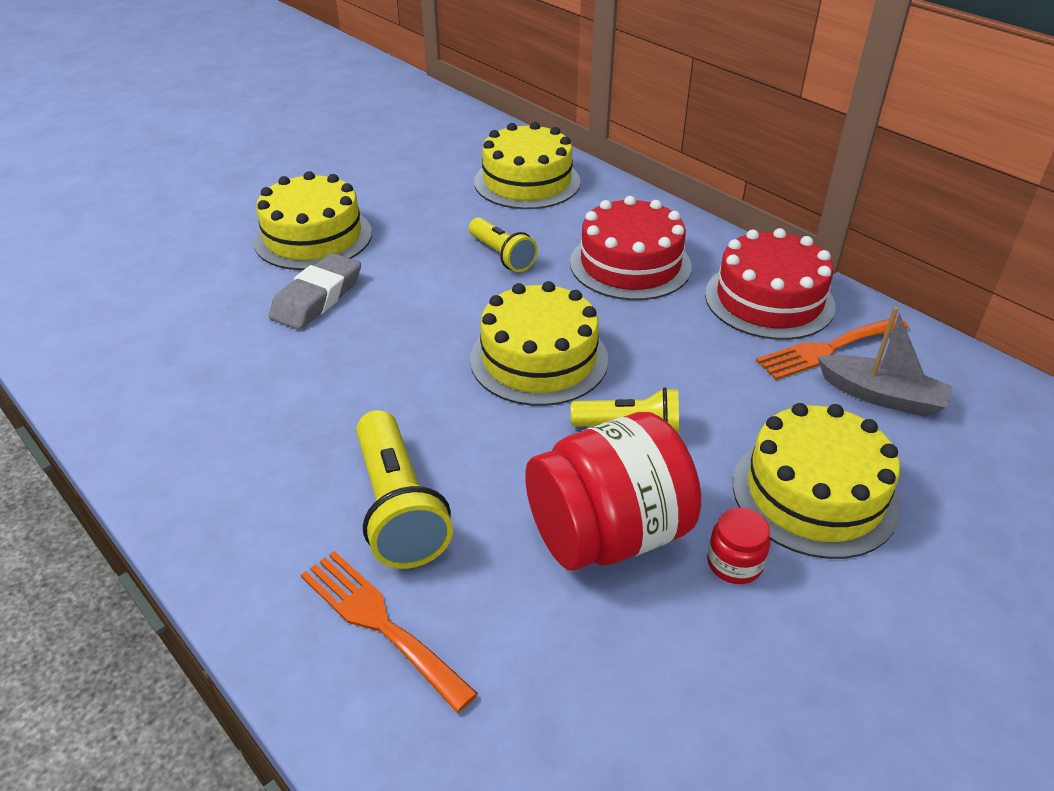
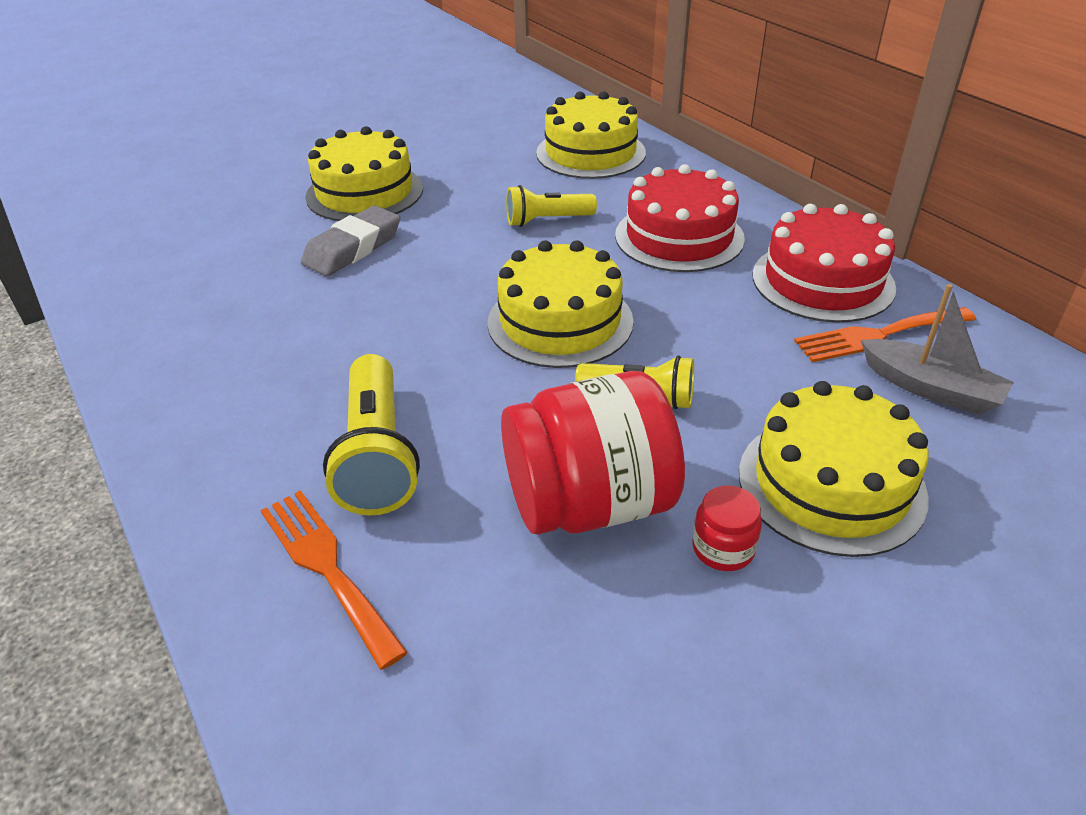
camera: 10 degrees right, 0 degrees up
(502, 256) = (547, 220): yellow flashlight -> yellow flashlight turned 105 degrees clockwise

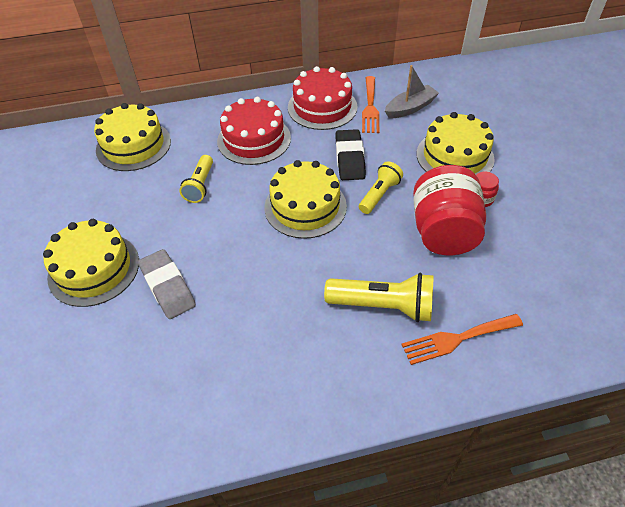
camera: 70 degrees left, 10 degrees up
(710, 342) = (349, 158): none -> black eraser

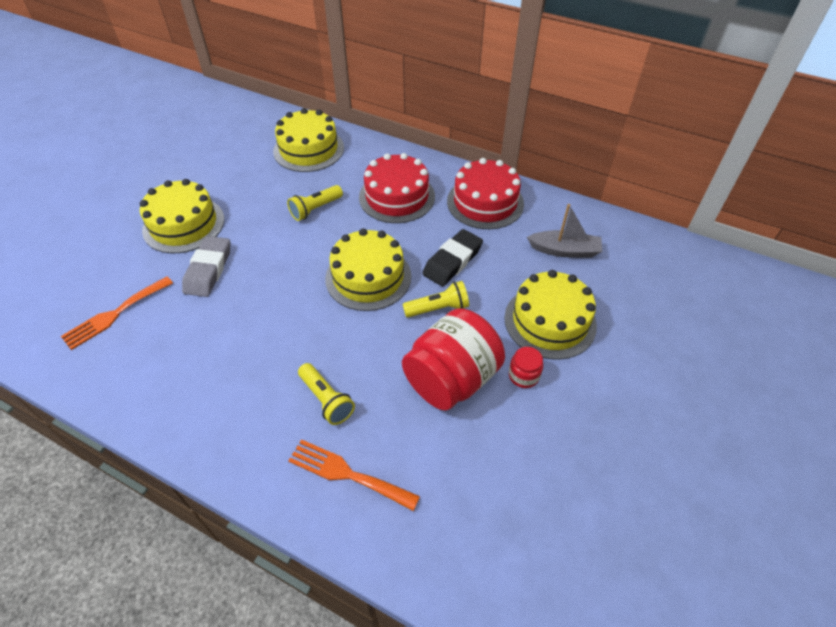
camera: 40 degrees right, 0 degrees up
(370, 107) = (527, 227): orange fork -> orange fork (115, 314)
(383, 306) = (326, 400): yellow flashlight -> yellow flashlight, size x0.64

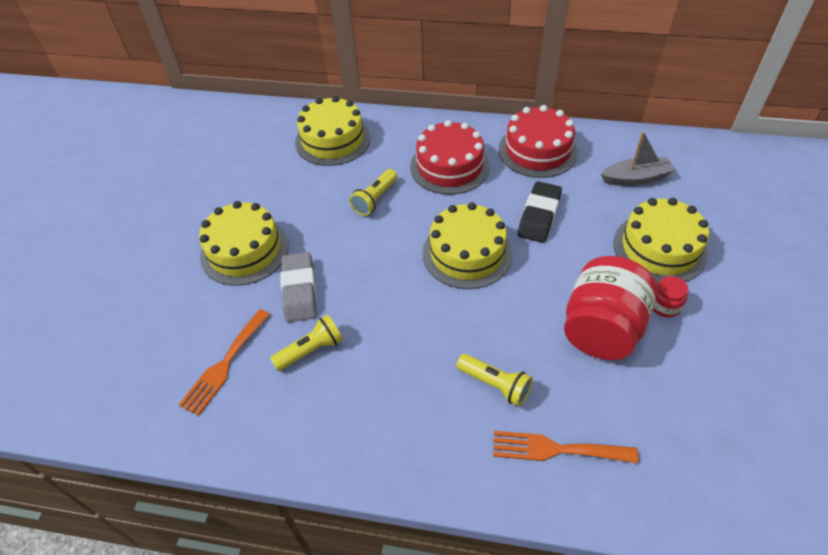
camera: 15 degrees left, 0 degrees up
(438, 308) = (551, 265): yellow flashlight -> yellow flashlight (311, 350)

